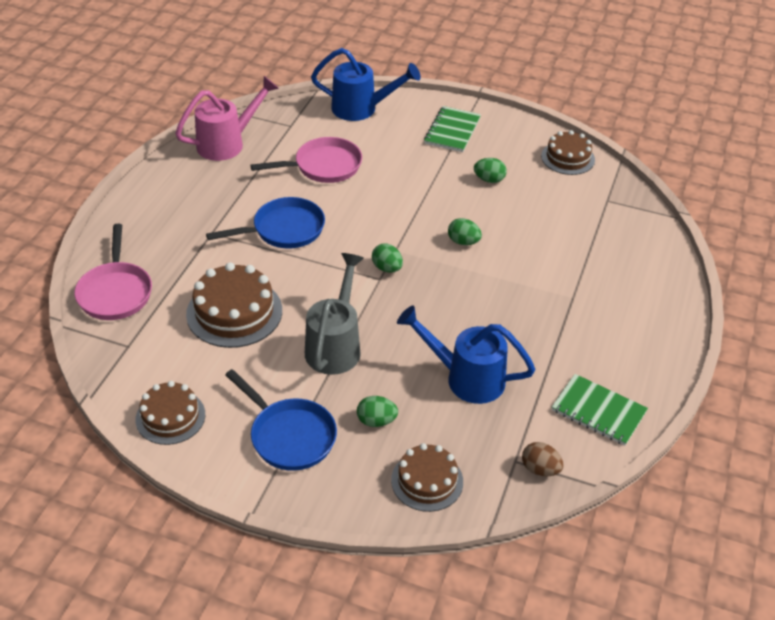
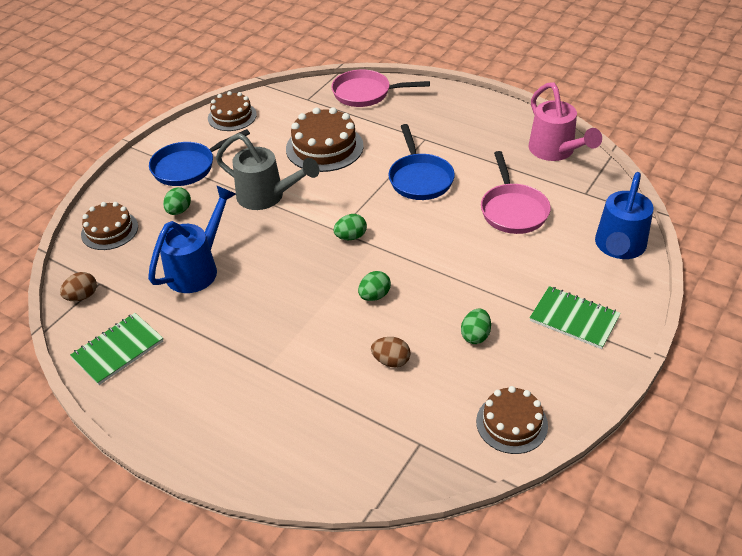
camera: 105 degrees right, 0 degrees up
(535, 223) = (391, 361): none -> brown egg

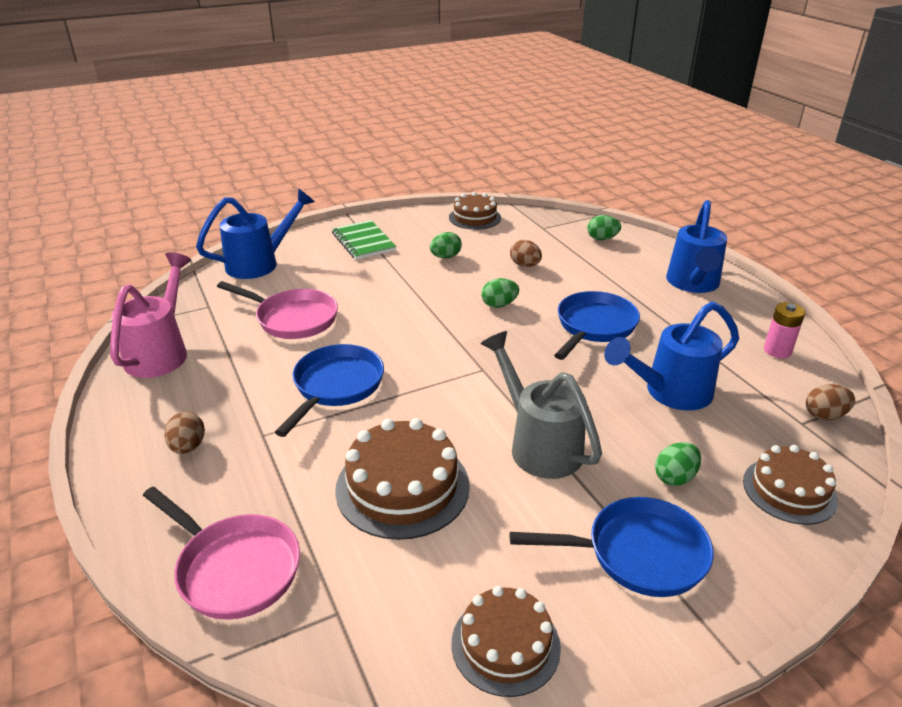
camera: 150 degrees left, 10 degrees down
(118, 350) = (777, 351): green notebook -> pink battery
(210, 412) = (693, 284): none -> blue watering can
(281, 308) = (594, 326): none -> blue pan
(351, 237) = (476, 358): green egg -> green egg (602, 239)
(454, 119) = (188, 447): none -> brown egg
(513, 210) = (293, 319): pink pan -> pink pan turned 90 degrees clockwise

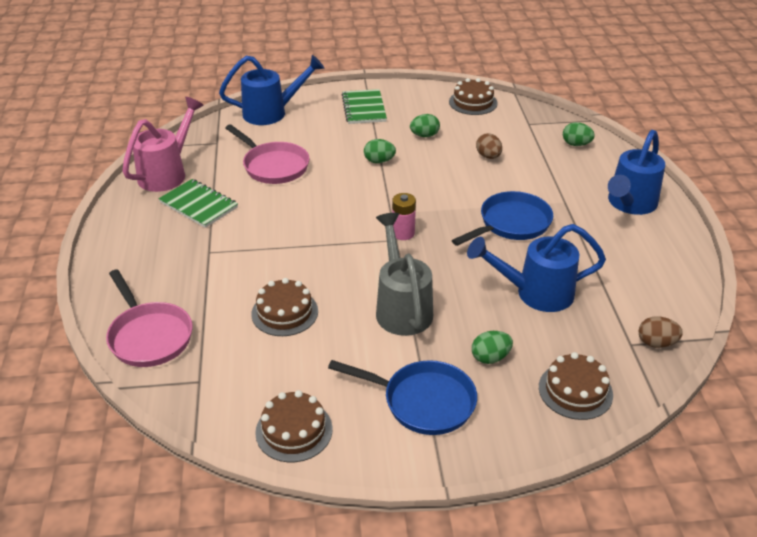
camera: 20 degrees right, 5 degrees up
(188, 447) = (155, 248): brown egg -> none
(221, 381) = (199, 205): none -> green notebook
(336, 386) = (277, 227): blue pan -> none
(402, 487) = (284, 312): brown cake -> brown cake, size x0.66
(499, 305) = (443, 188): green egg -> green egg (379, 161)
(777, 351) = (659, 280): pink battery -> pink battery (403, 233)

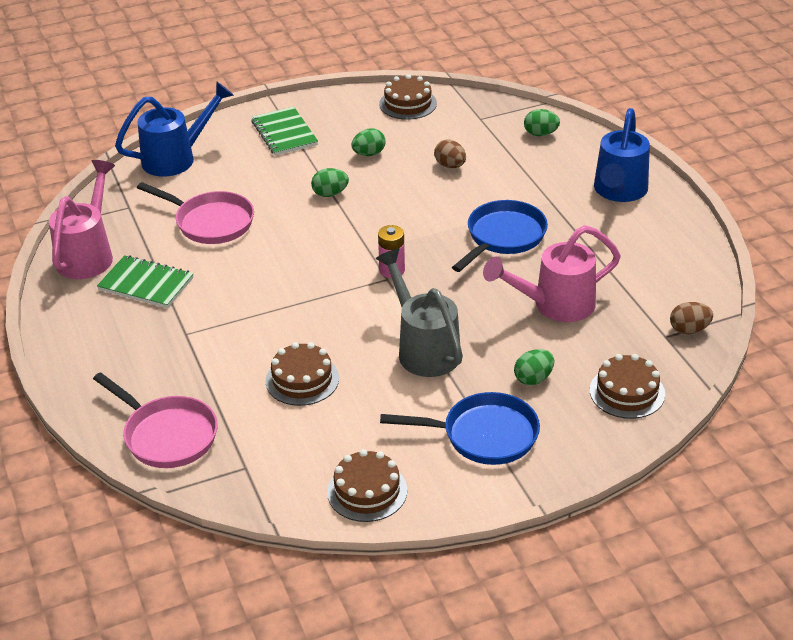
camera: 15 degrees left, 0 degrees up
(535, 293) = (554, 305): blue watering can -> pink watering can

